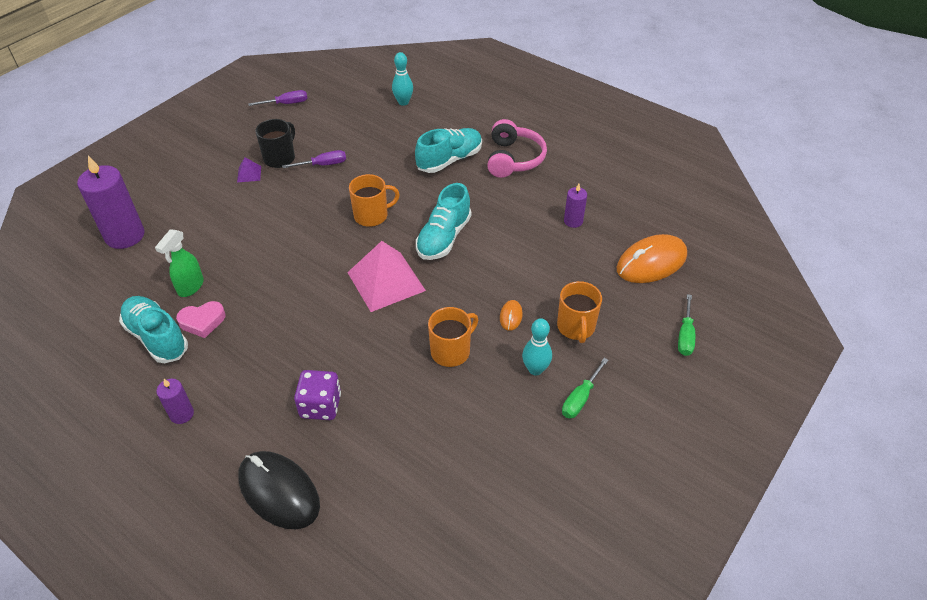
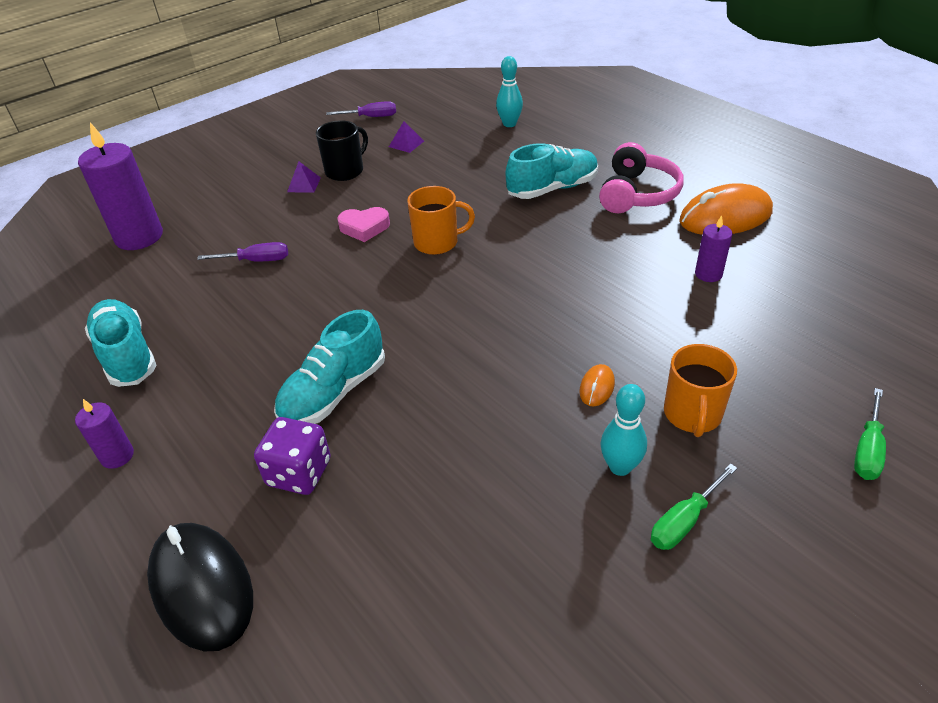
camera: 15 degrees right, 5 degrees down
(190, 287) = (189, 301): green spray bottle -> none
(202, 321) = (188, 343): pink heart -> pink heart (364, 227)
(323, 128) = (406, 144): none -> purple pyramid
(323, 165) = (394, 182): purple screwdriver -> purple screwdriver (256, 261)
(386, 281) = (434, 321): pink pyramid -> none
(444, 238) = (524, 277): turquoise shoe -> turquoise shoe (334, 392)
(451, 351) = (501, 423): orange mug -> none
(651, 262) = (820, 339): orange mouse -> orange mouse (725, 217)

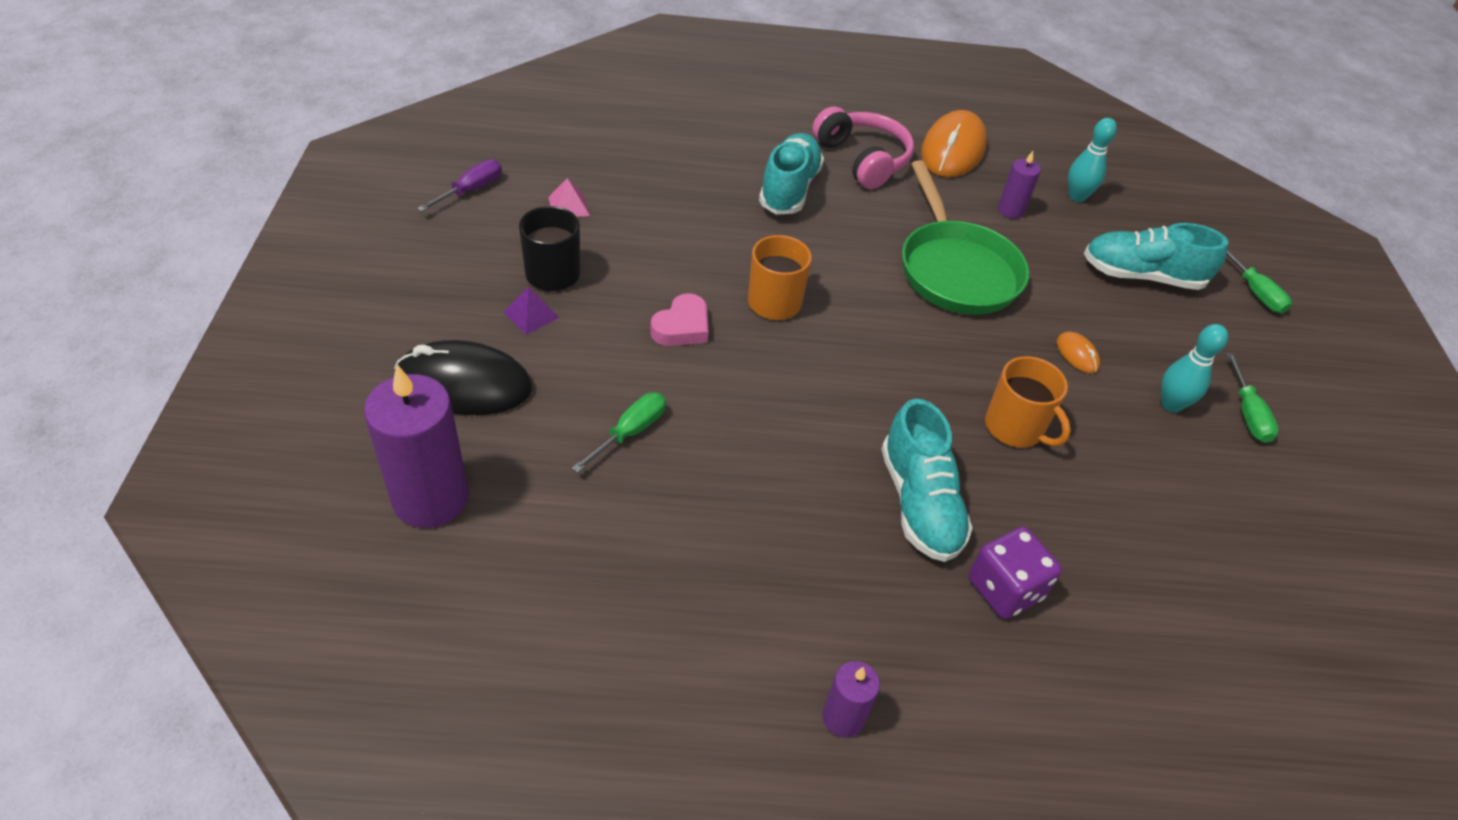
camera: 55 degrees left, 5 degrees up
(127, 355) = (672, 627): turquoise shoe -> turquoise shoe (1141, 276)
(202, 587) = (1089, 737): black mouse -> black mouse (464, 384)
(256, 261) = (630, 432): purple screwdriver -> green screwdriver
(406, 144) = (569, 206): purple pyramid -> pink pyramid
(509, 124) = (642, 133): turquoise bowling pin -> turquoise bowling pin (1077, 197)
(593, 287) = (956, 270): none -> green pan
(692, 414) = (1152, 334): orange mug -> orange mug (1015, 428)

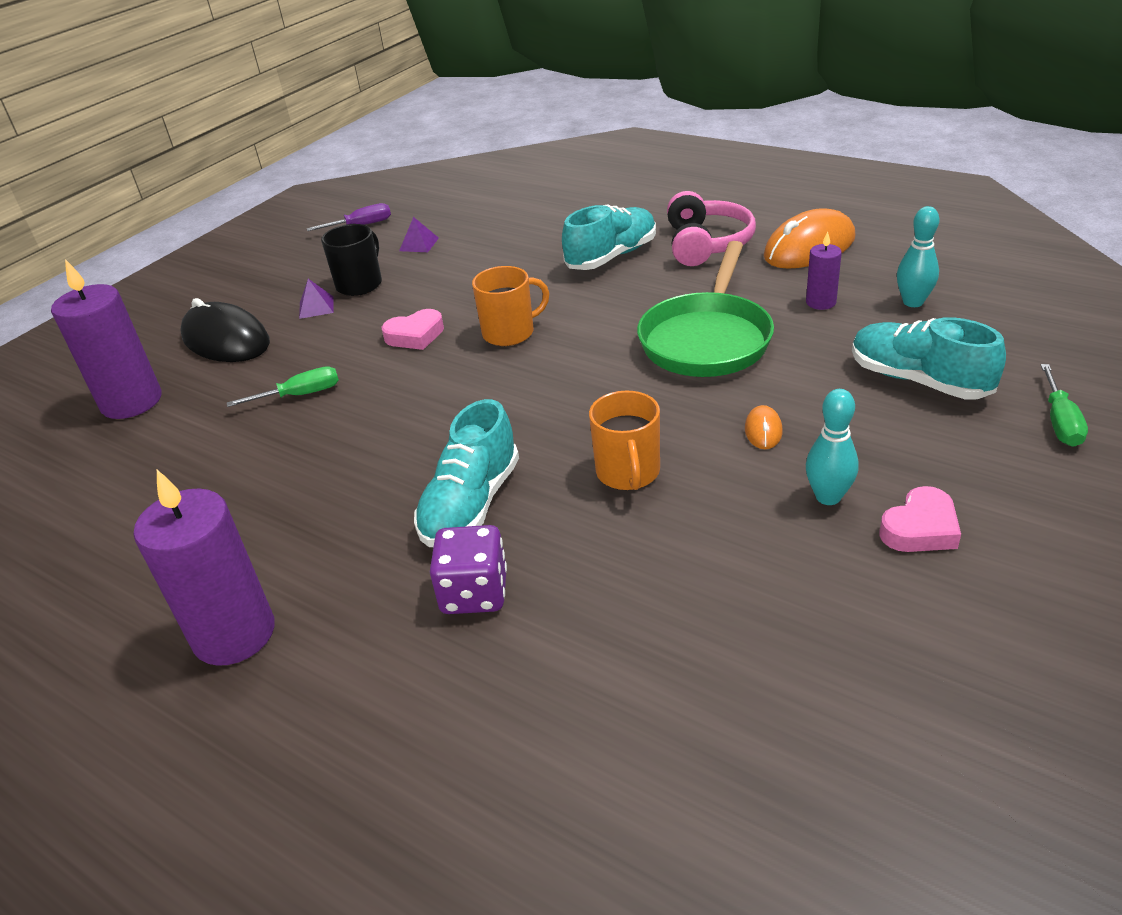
camera: 40 degrees right, 10 degrees down
(569, 206) = (419, 244): pink pyramid -> purple pyramid
(843, 717) = (234, 634): purple candle -> purple candle, size x1.98
(1247, 413) = (920, 528): green screwdriver -> pink heart

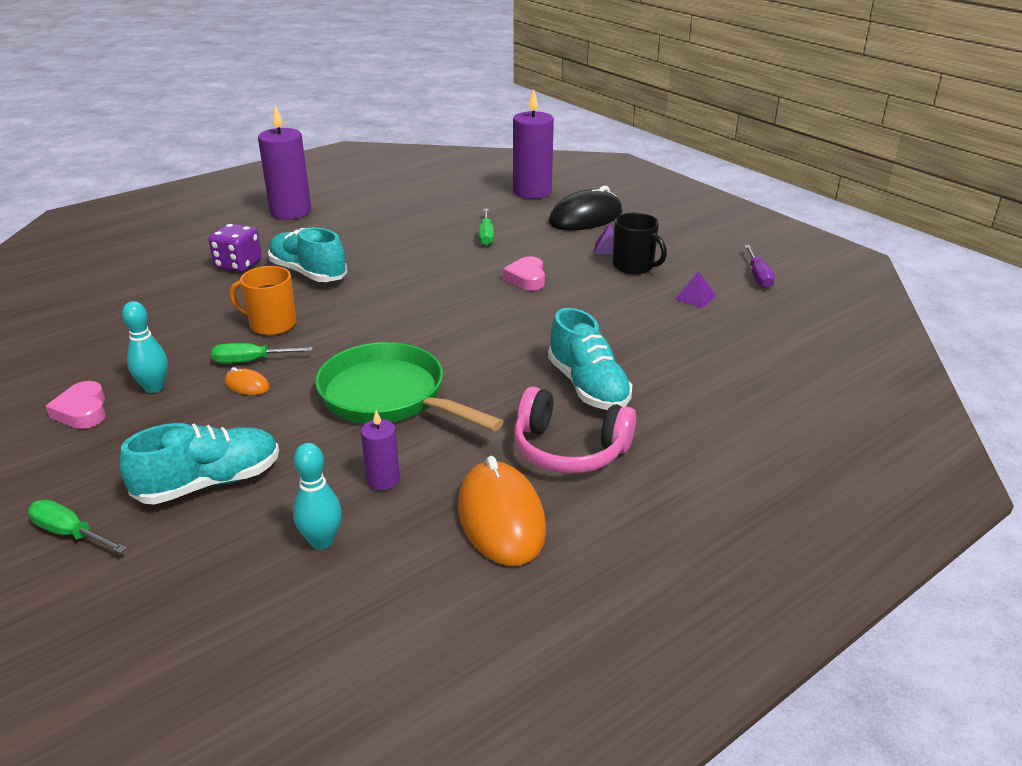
camera: 105 degrees right, 5 degrees down
(510, 333) = (492, 314): orange mug -> none
(717, 450) = (251, 361): none -> green screwdriver

